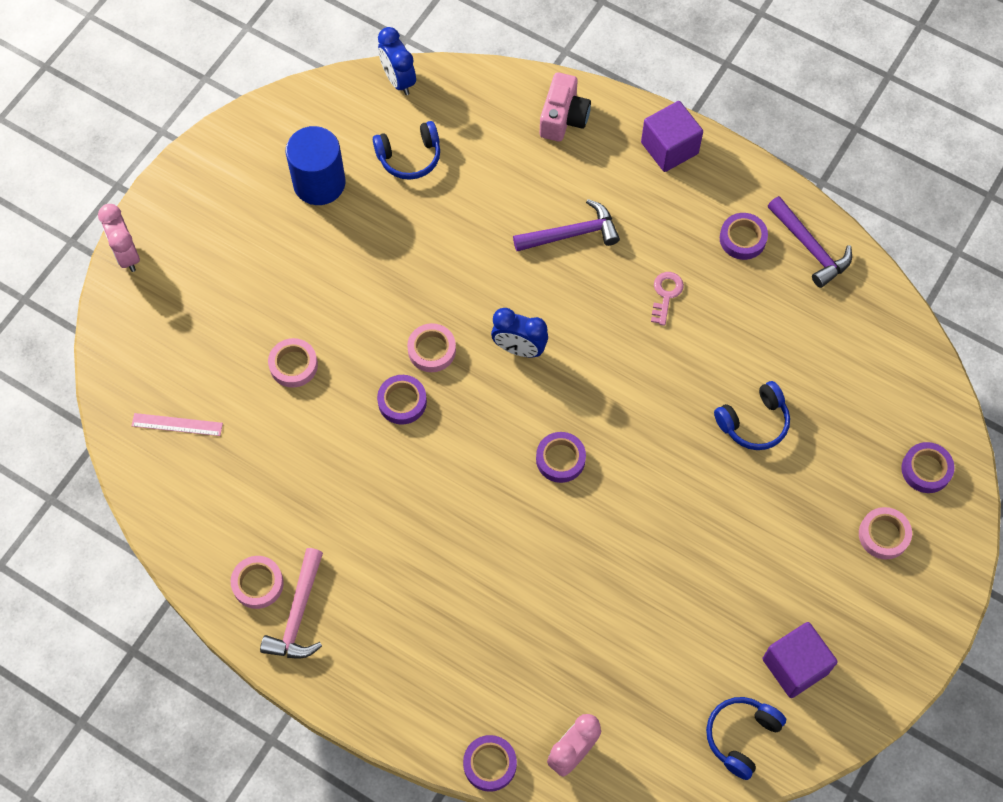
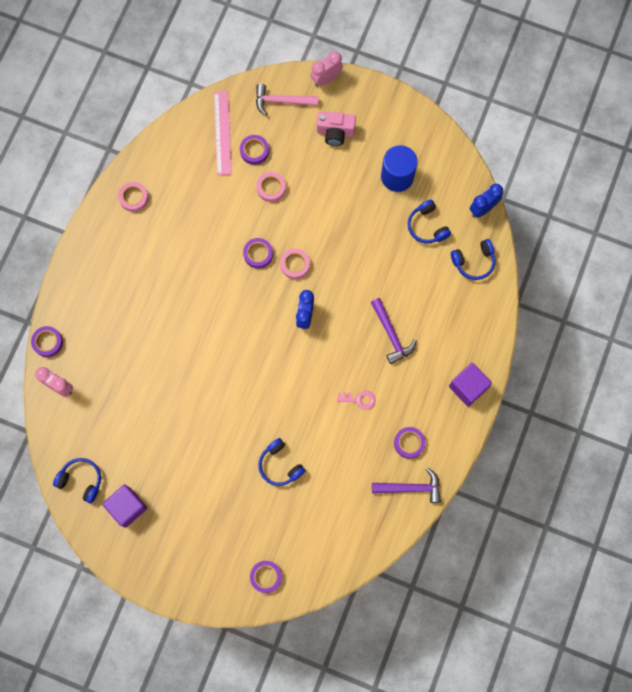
camera: 80 degrees right, 10 degrees up
(177, 424) = (222, 133): pink ruler -> pink ruler, size x1.69
(298, 615) = (119, 223): pink hammer -> pink hammer (281, 101)
(479, 106) = (473, 262): none -> blue headphones
(560, 459) = (236, 352): purple tape -> purple tape (254, 151)
(563, 118) = (476, 316): pink camera -> pink camera (335, 132)
(810, 248) = (411, 488): purple hammer -> purple hammer turned 135 degrees counterclockwise
(883, 535) = (218, 553): pink tape -> none

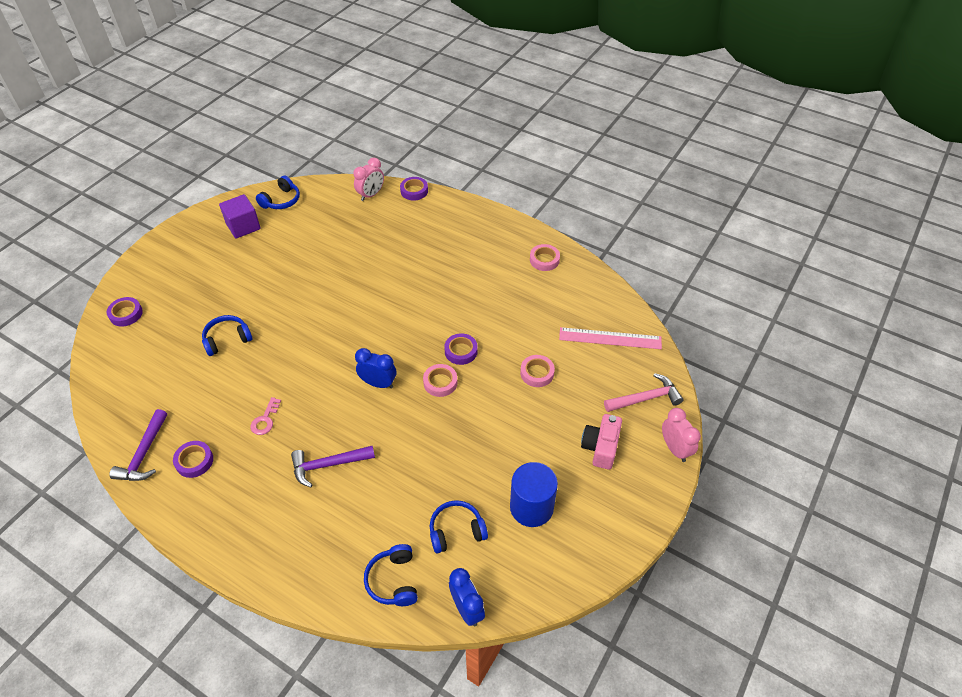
camera: 100 degrees right, 25 degrees down
(254, 151) = (584, 364): purple tape -> none
(281, 101) = (646, 398): pink hammer -> pink hammer turned 60 degrees clockwise
(468, 387) = (232, 539): purple cube -> none

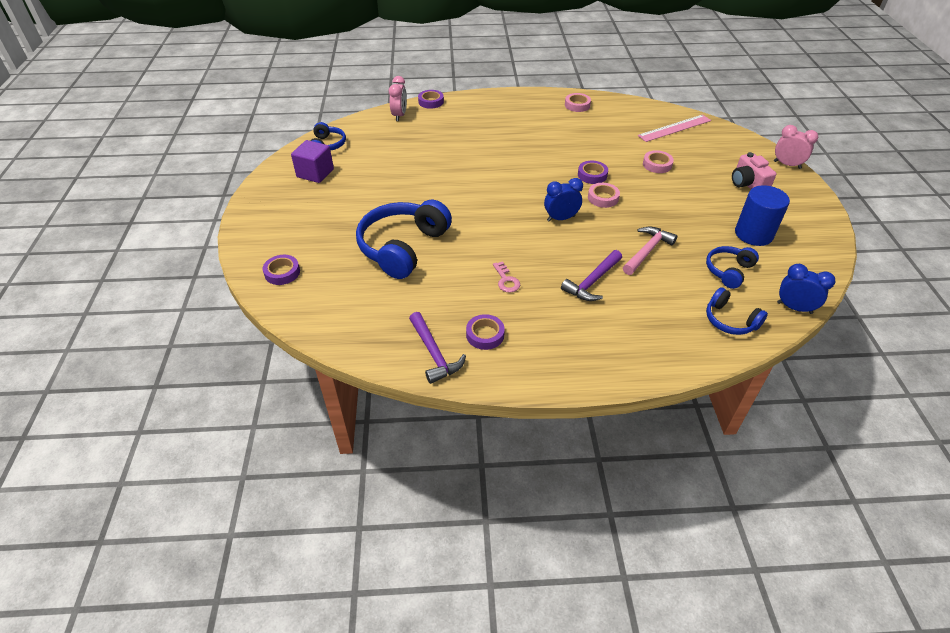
camera: 35 degrees left, 5 degrees down
(227, 339) = (403, 247): blue headphones -> blue headphones, size x1.90
(646, 398) = (737, 148): pink hammer -> pink hammer (647, 251)

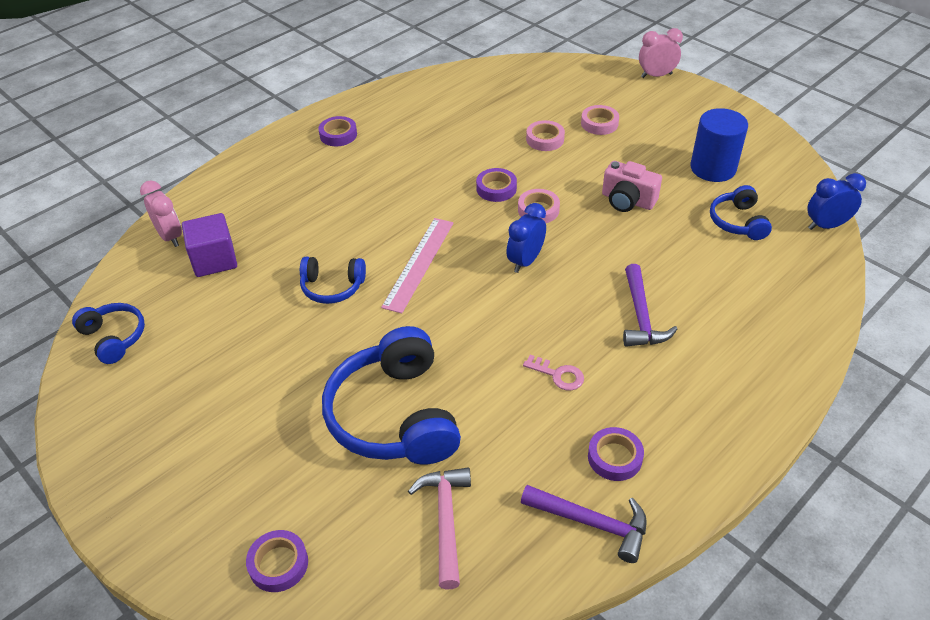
camera: 40 degrees left, 0 degrees up
(315, 173) = (146, 389): purple cube -> purple cube (214, 260)
(431, 102) = (191, 194): purple tape -> purple tape (338, 135)
(577, 105) = (380, 109): pink tape -> pink tape (599, 123)
(647, 251) = (648, 246): pink hammer -> pink hammer (445, 520)
(674, 128) = (513, 86): pink ruler -> pink ruler (419, 263)
(730, 320) = (796, 274): blue headphones -> blue headphones (332, 287)
(747, 184) = (648, 116): pink camera -> pink camera (627, 200)

